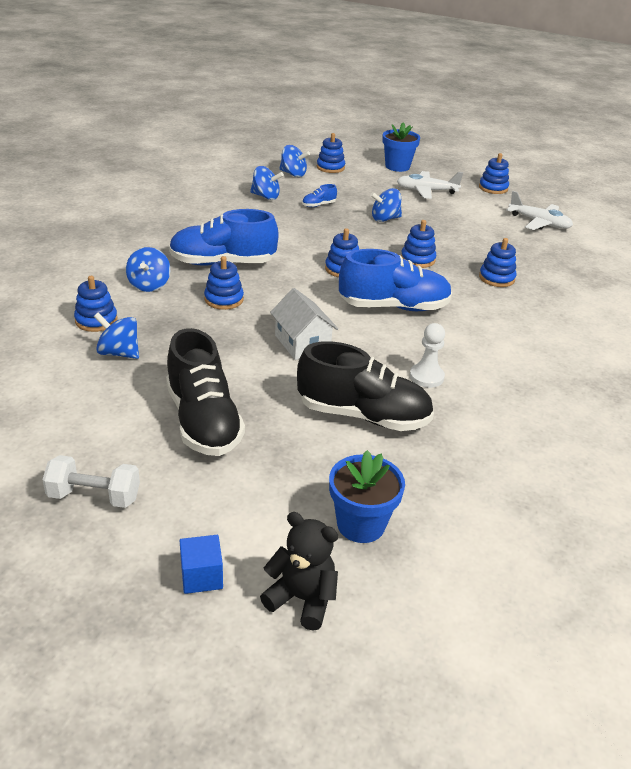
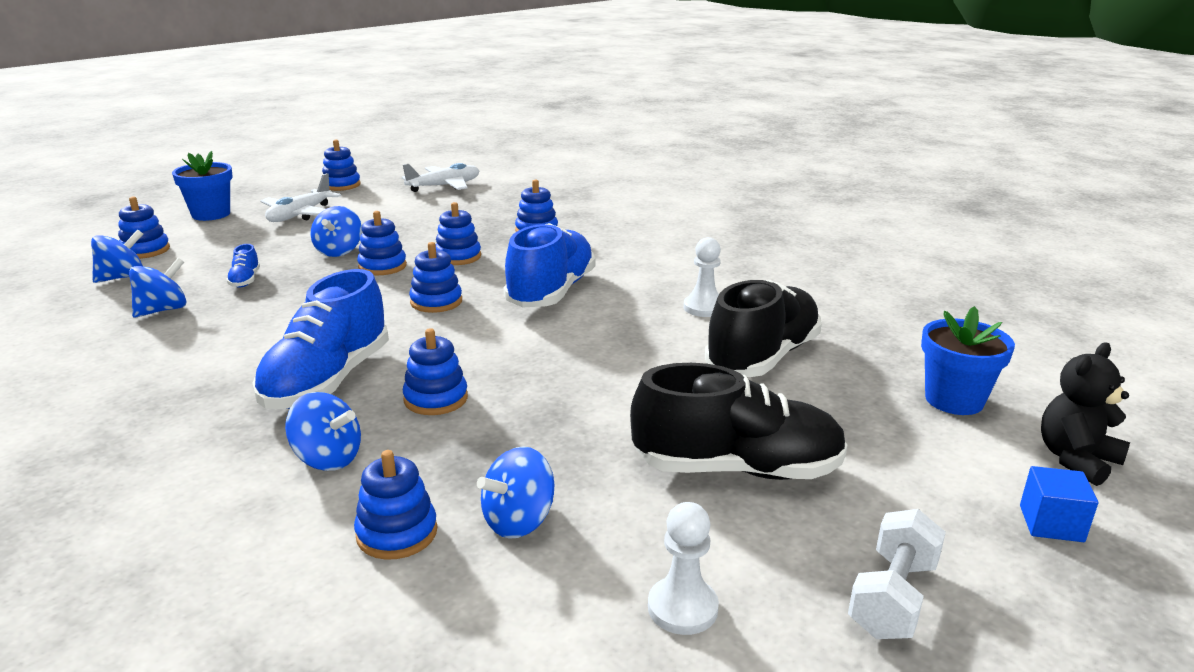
camera: 65 degrees left, 10 degrees down
(64, 418) = (682, 608): none -> white pawn
(302, 343) = (592, 363): white house -> none
(377, 238) = (382, 266): none -> blue stacking toy

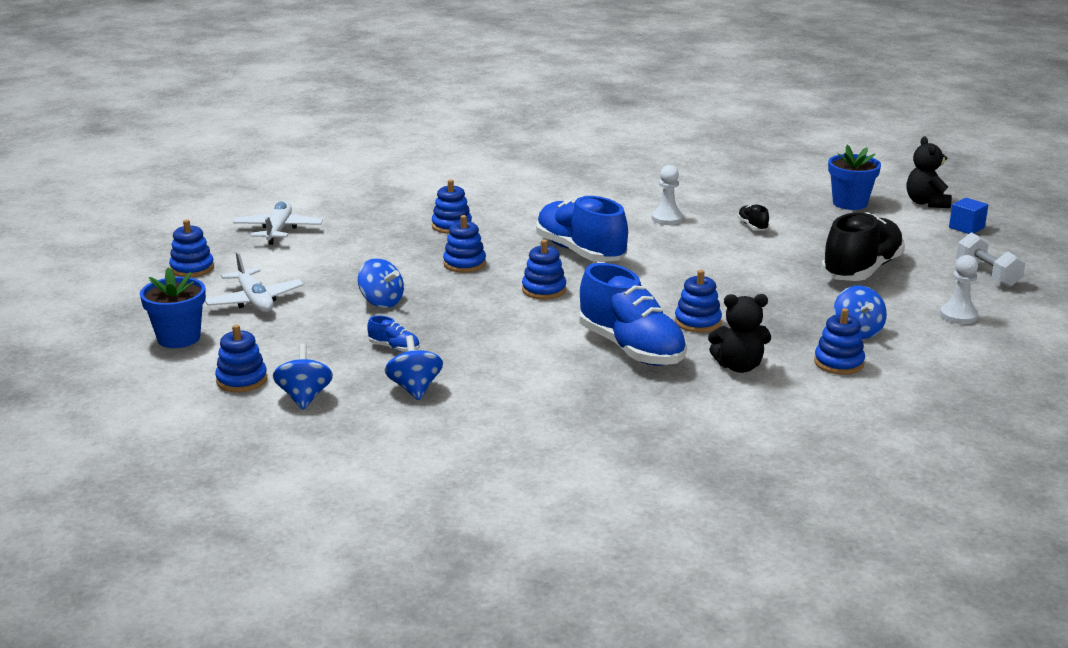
camera: 55 degrees left, 0 degrees up
(328, 459) = (739, 366): blue spinning top -> black teddy bear
(382, 266) = (443, 293): blue stacking toy -> none
(762, 357) = (752, 226): black shoe -> black shoe, size x0.41

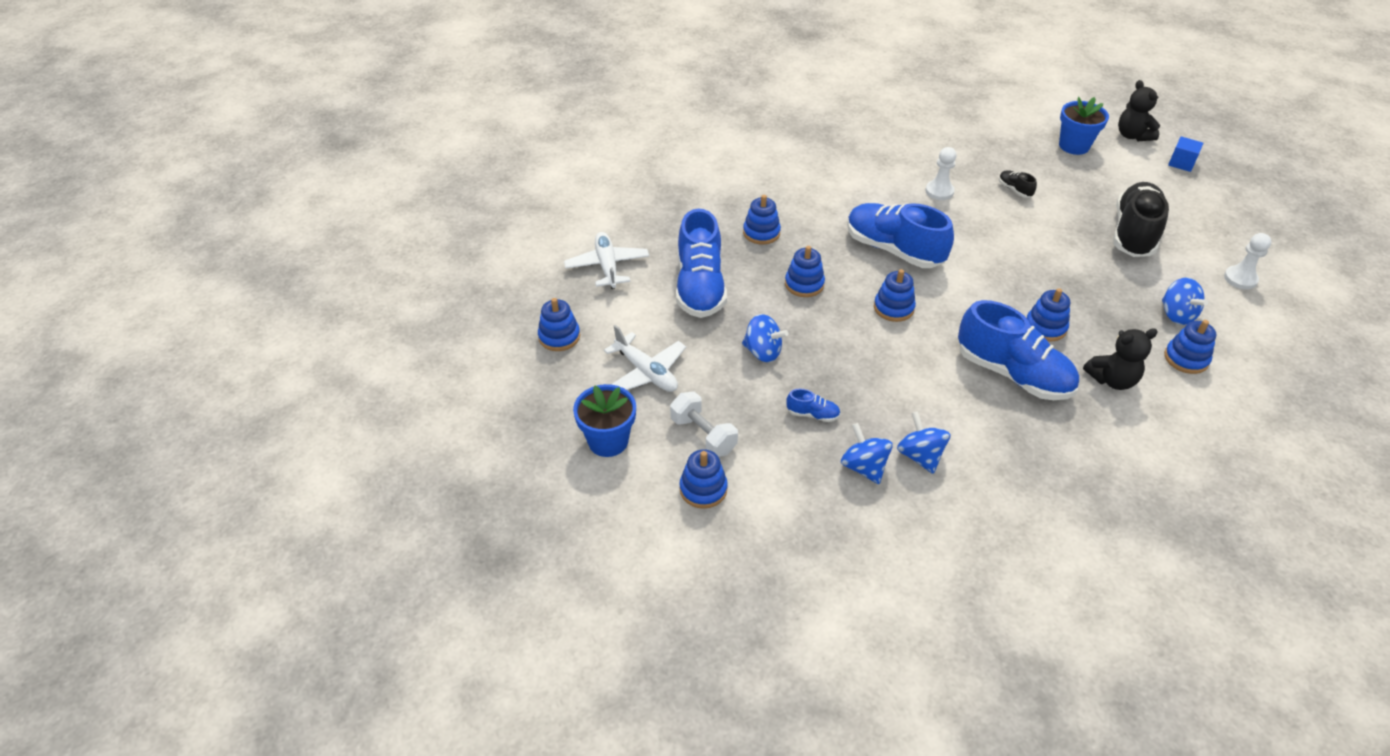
camera: 15 degrees left, 20 degrees up
(304, 397) = (774, 501): blue spinning top -> blue spinning top (920, 456)
(357, 254) = (700, 287): none -> blue shoe
(987, 275) = (1231, 222): white dumbbell -> white dumbbell (703, 435)

